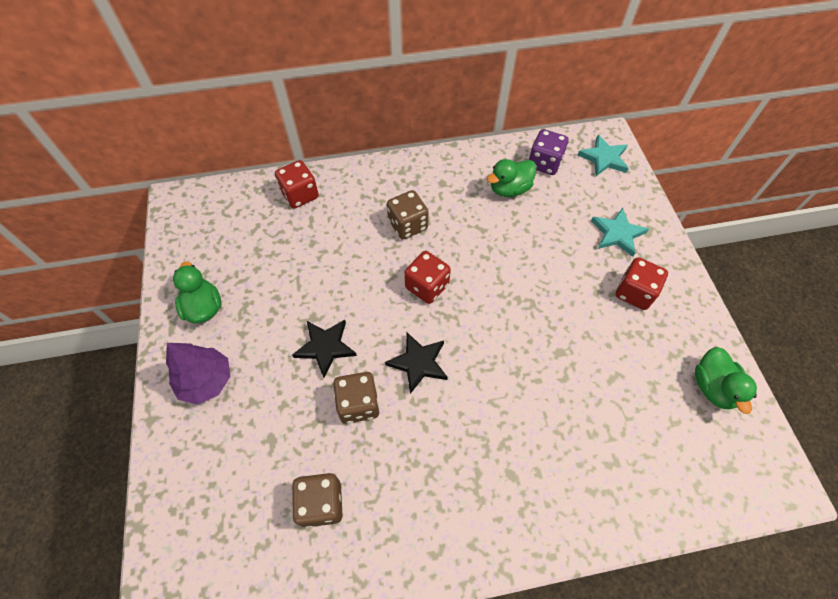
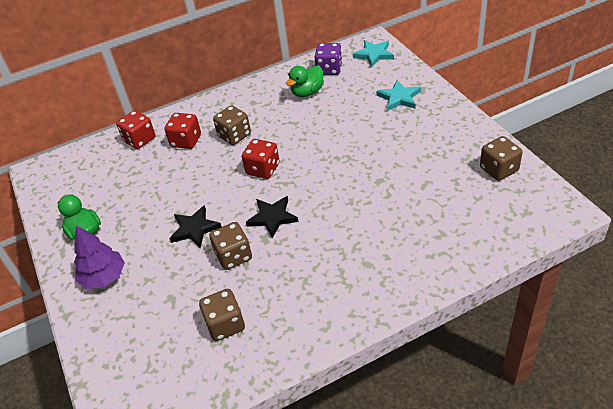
camera: 10 degrees left, 15 degrees down
(634, 292) = (423, 129): red dice -> red dice (186, 141)
(712, 387) = (499, 169): green duck -> brown dice

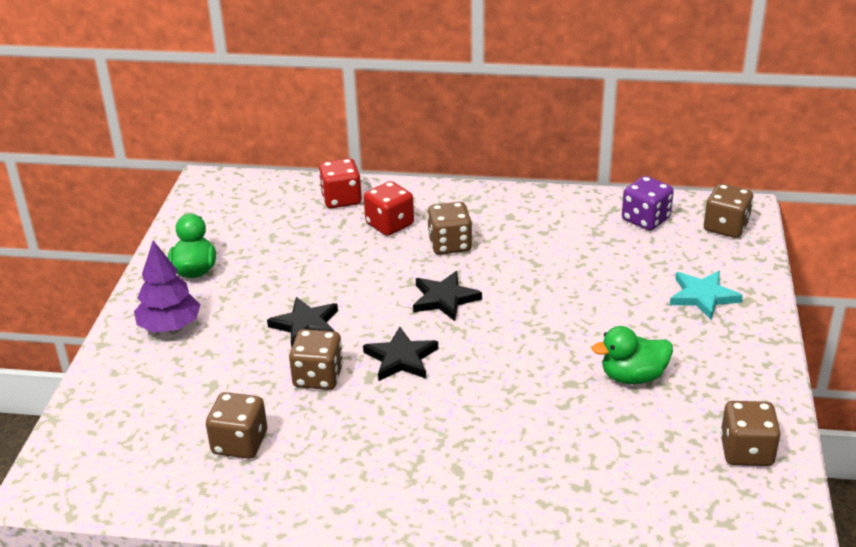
camera: 30 degrees right, 10 degrees down
(263, 169) = (444, 299): red dice -> black star
(307, 92) = (588, 234): green duck -> green duck (633, 377)
(374, 54) = (726, 227): turquoise star -> brown dice

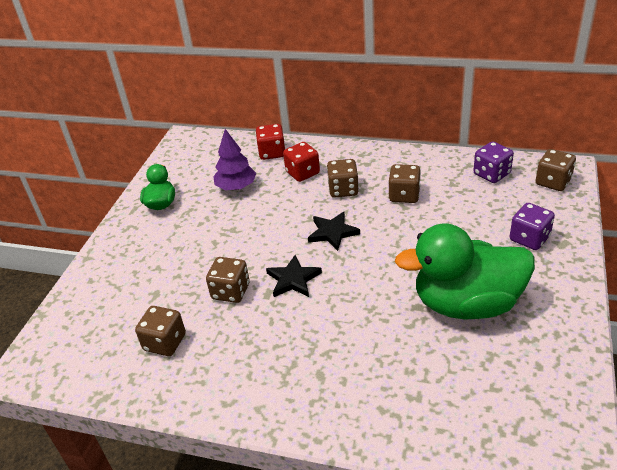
camera: 10 degrees right, 5 degrees up
(170, 326) = (135, 246): purple tree -> purple tree (236, 187)
(306, 325) = (229, 250): black star -> none
(633, 377) = (466, 304): green duck -> green duck, size x2.07
(703, 296) = (529, 238): turquoise star -> purple dice
(746, 451) = (551, 375): brown dice -> brown dice (404, 195)

